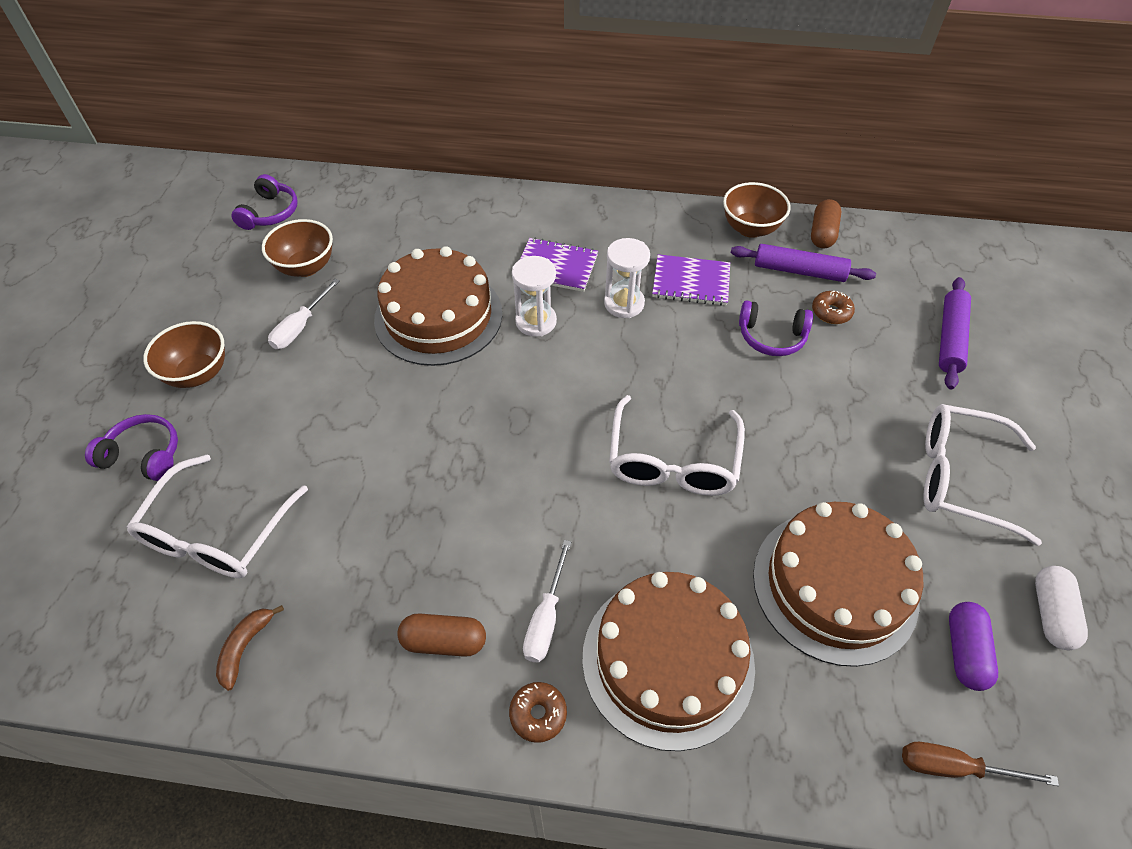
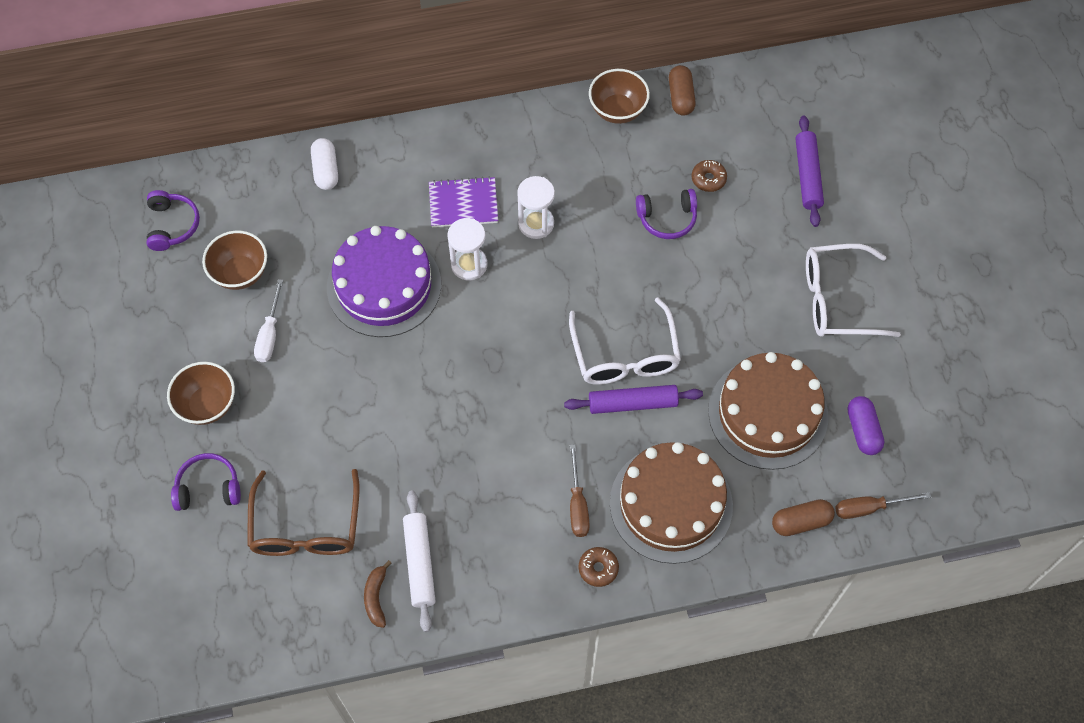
camera: 20 degrees left, 10 degrees up
(217, 533) = (306, 527): white glasses -> brown glasses
(320, 623) = (420, 563): none -> white rolling pin
(438, 316) = (384, 286): brown cake -> purple cake
(444, 641) = (514, 544): brown capsule -> brown capsule (801, 522)
(546, 618) = (577, 504): white screwdriver -> brown screwdriver
(691, 282) = (584, 184): purple notebook -> none
(799, 271) = (671, 144): purple rolling pin -> purple rolling pin (632, 403)
(1051, 614) = (914, 384): white capsule -> white capsule (326, 170)

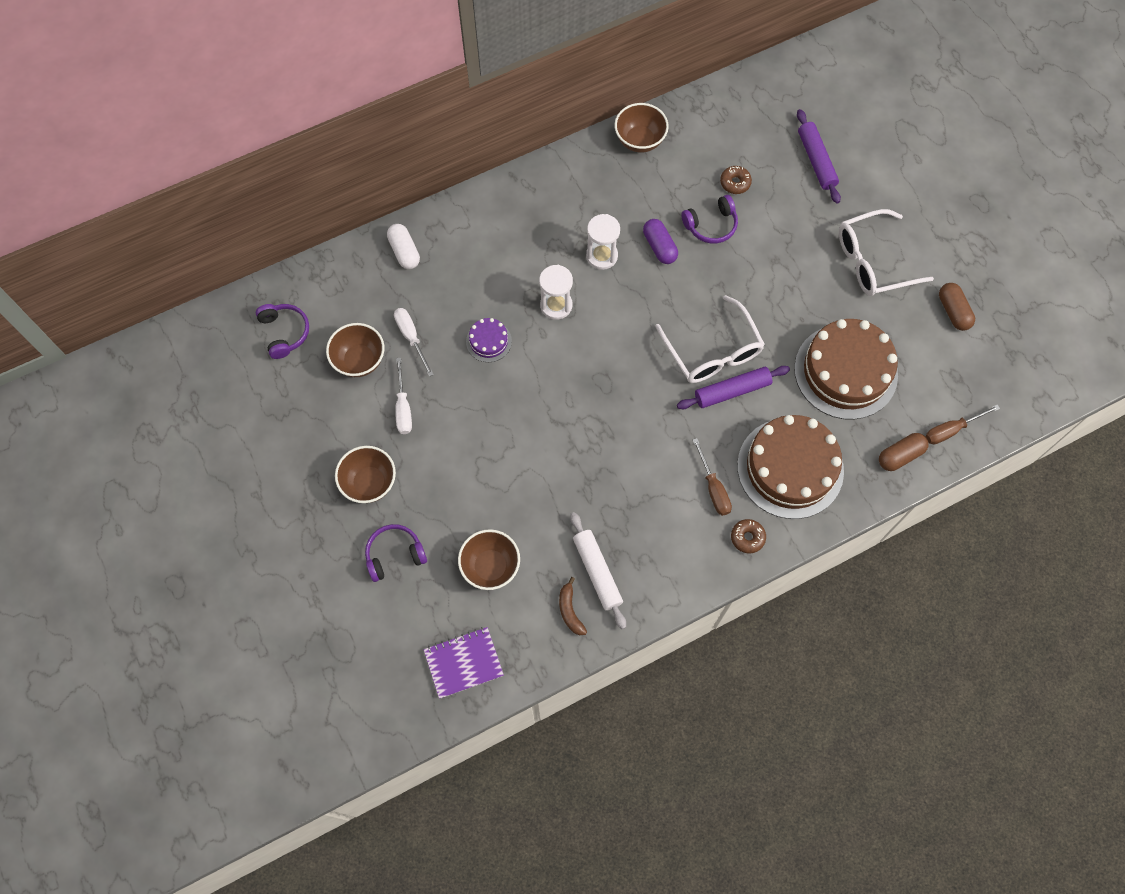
camera: 15 degrees left, 5 degrees up
(303, 262) = (411, 337): none -> white screwdriver
(306, 527) = (490, 566): brown glasses -> brown bowl
(384, 286) = (488, 341): purple cake -> purple cake, size x0.45
(463, 203) = (534, 253): purple notebook -> purple notebook (463, 663)
(680, 97) = (689, 117): brown capsule -> brown capsule (953, 311)
(862, 430) = (926, 366): purple capsule -> purple capsule (659, 247)

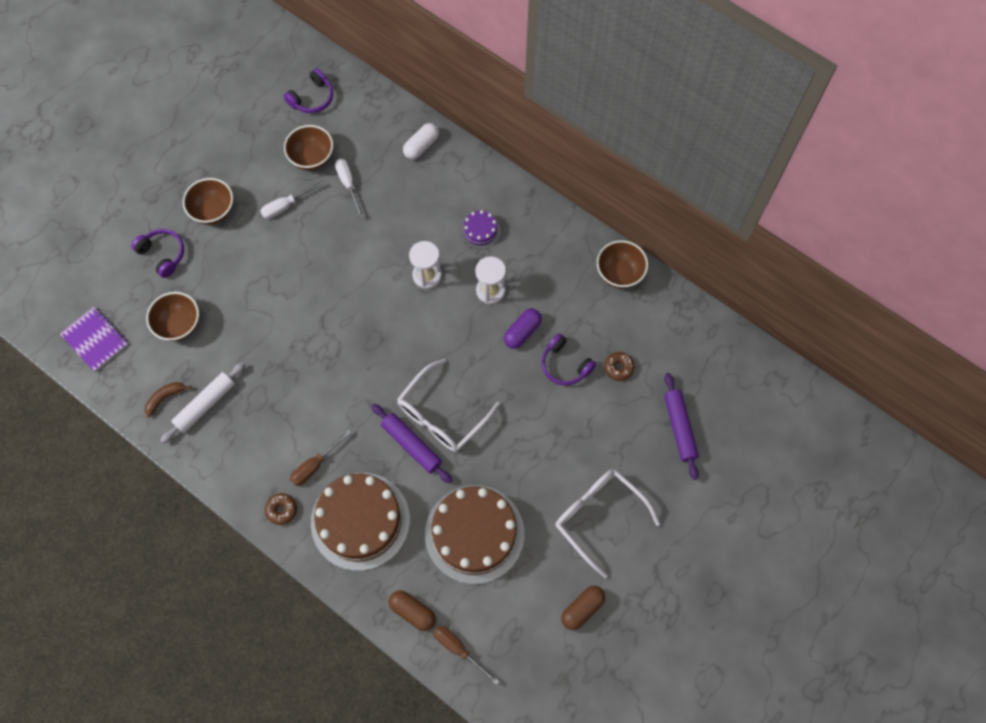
camera: 65 degrees right, 0 degrees up
(411, 337) = (348, 184): white screwdriver -> white screwdriver turned 60 degrees counterclockwise
(488, 341) = (371, 240): purple cake -> purple cake (480, 231)
(816, 160) = (679, 428): purple rolling pin -> purple rolling pin turned 60 degrees counterclockwise

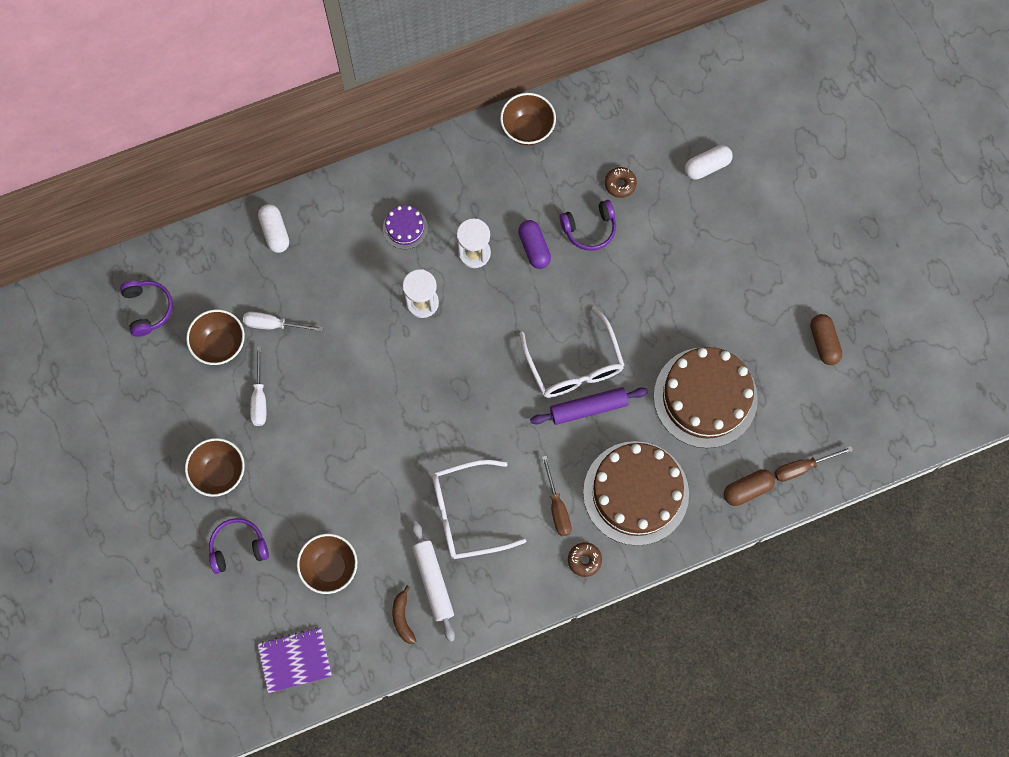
camera: 60 degrees left, 5 degrees up
(598, 517) = (749, 282): white glasses -> white glasses (467, 513)
(679, 428) = (707, 166): purple rolling pin -> white capsule

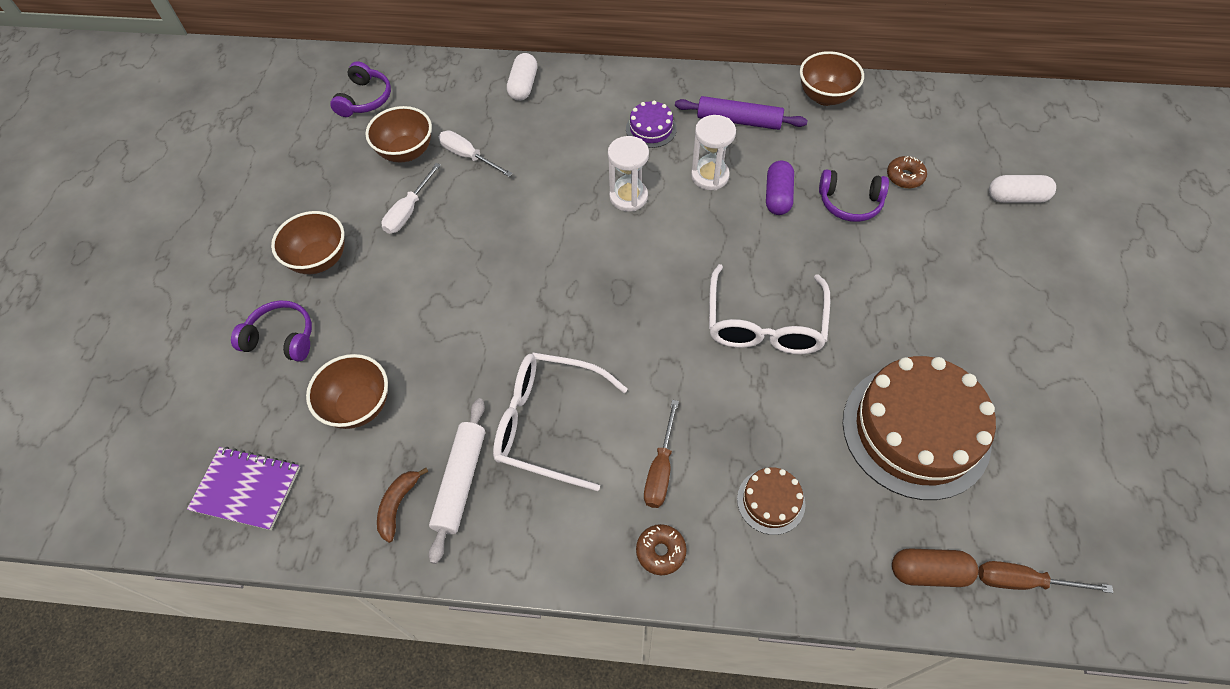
camera: 30 degrees right, 15 degrees down
(588, 408) = (758, 376): purple rolling pin -> purple rolling pin (739, 121)
(636, 493) = (771, 501): brown cake -> brown cake, size x0.45
(823, 342) = (1107, 437): brown capsule -> none

